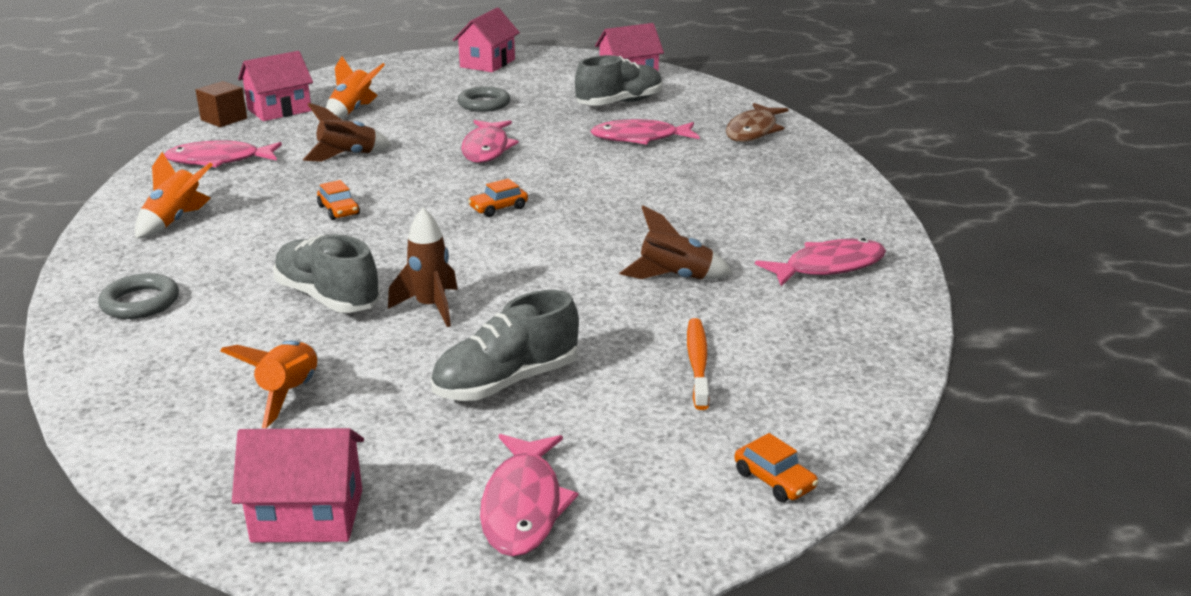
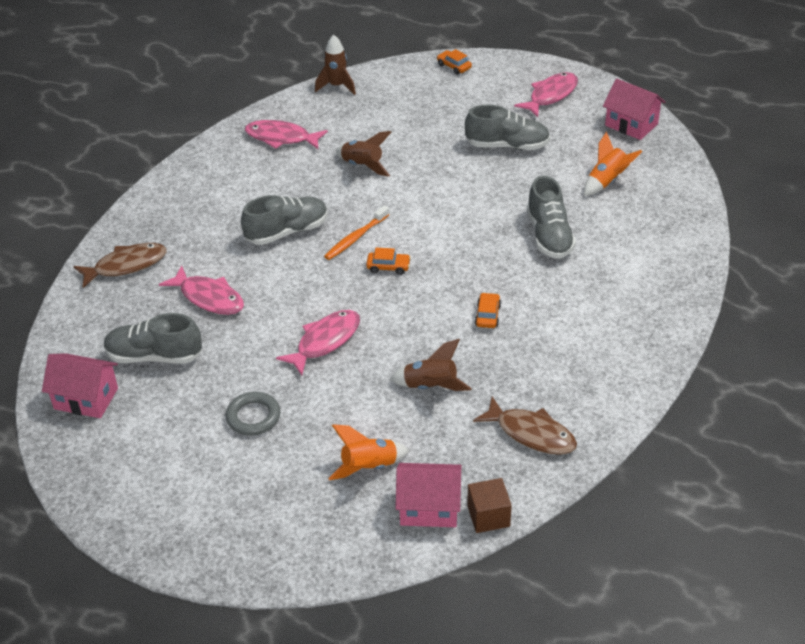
camera: 140 degrees left, 15 degrees up
(140, 302) = (654, 280): grey ring -> none
(175, 221) = (601, 358): orange rocket -> none
(219, 160) = (531, 433): pink fish -> brown fish
(431, 307) = (502, 203): brown rocket -> brown rocket (337, 86)
(487, 63) = (160, 506): pink house -> none
(653, 196) = (287, 232): none -> grey shoe
(697, 363) = (417, 118): orange toothbrush -> orange toothbrush (355, 238)
(774, 480) = (454, 66): orange car -> orange car turned 45 degrees counterclockwise

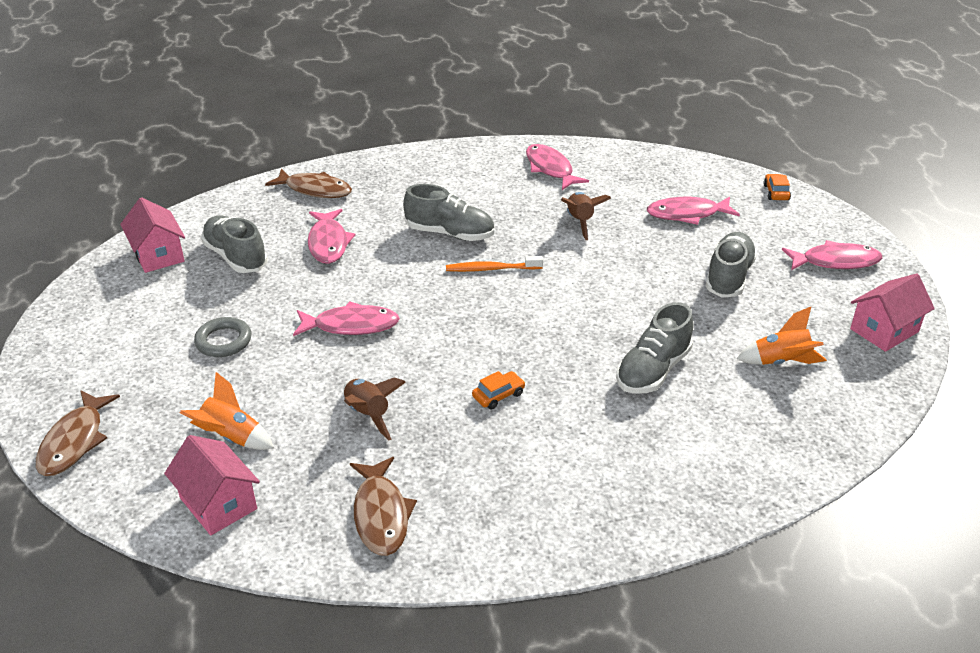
camera: 45 degrees right, 5 degrees down
(267, 556) = (75, 441): none -> brown fish
(337, 86) = (651, 156): brown rocket -> none
(388, 267) = (481, 305): orange car -> none
(422, 116) = (687, 214): none -> pink fish
(488, 516) = (245, 549): brown cube -> none
(507, 145) = (728, 277): grey shoe -> grey shoe turned 120 degrees counterclockwise
(631, 124) = (884, 330): pink house -> pink house turned 60 degrees clockwise

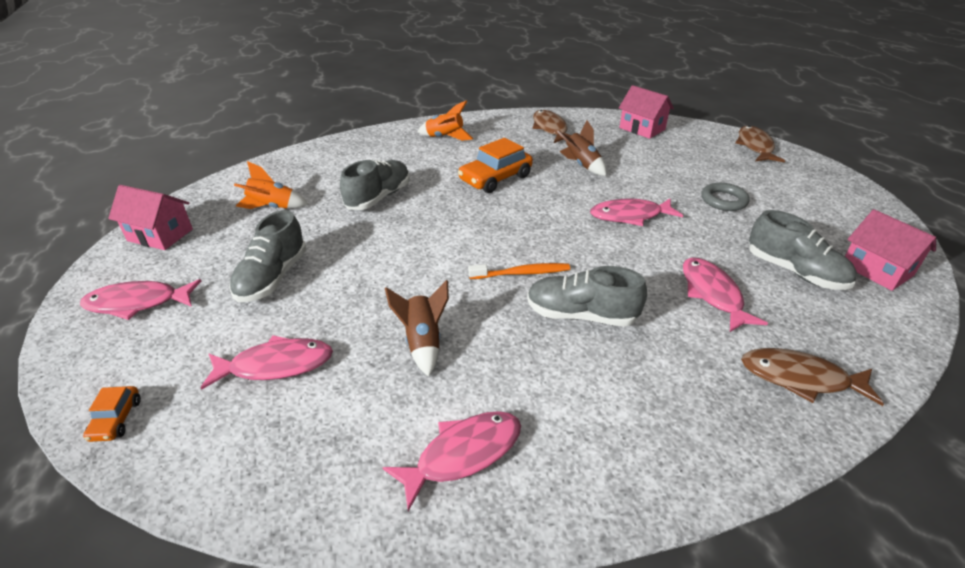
camera: 175 degrees right, 0 degrees up
(231, 437) = (661, 152): orange rocket -> orange rocket (445, 138)
(498, 395) = (495, 178): orange car -> orange car, size x1.99
(550, 169) = (463, 454): pink fish -> pink fish turned 90 degrees counterclockwise
(884, 330) = (160, 235): pink house -> pink house turned 60 degrees clockwise

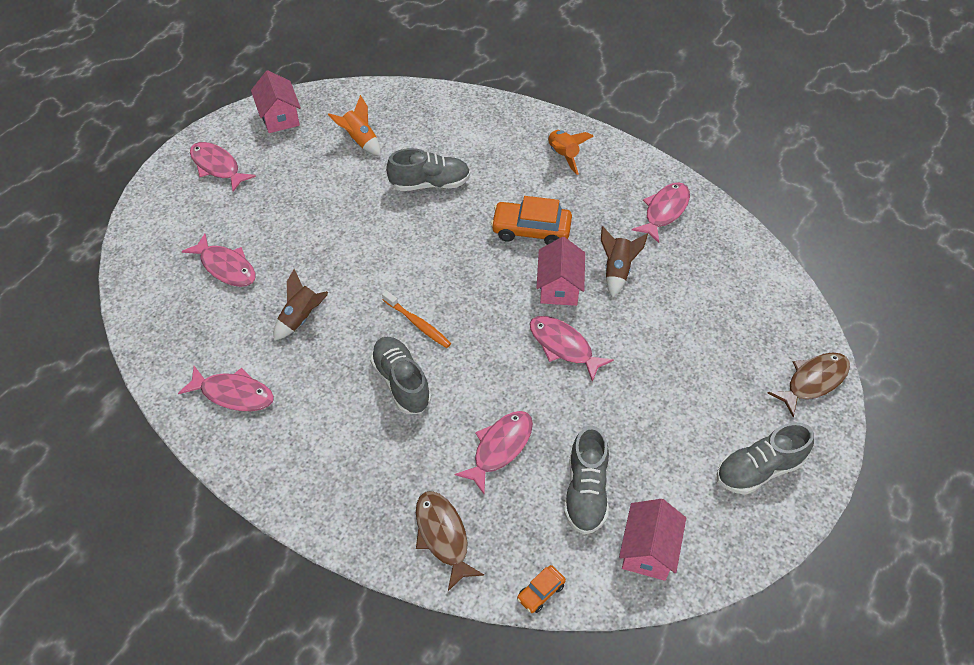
camera: 50 degrees right, 15 degrees up
(116, 419) = (141, 238): orange car -> orange car (540, 592)
(272, 277) = (292, 203): grey shoe -> grey shoe (759, 469)
(550, 129) = (664, 211): brown fish -> pink fish
(642, 129) = (747, 276): pink house -> pink house (559, 287)
(723, 200) = (662, 399): grey ring -> none

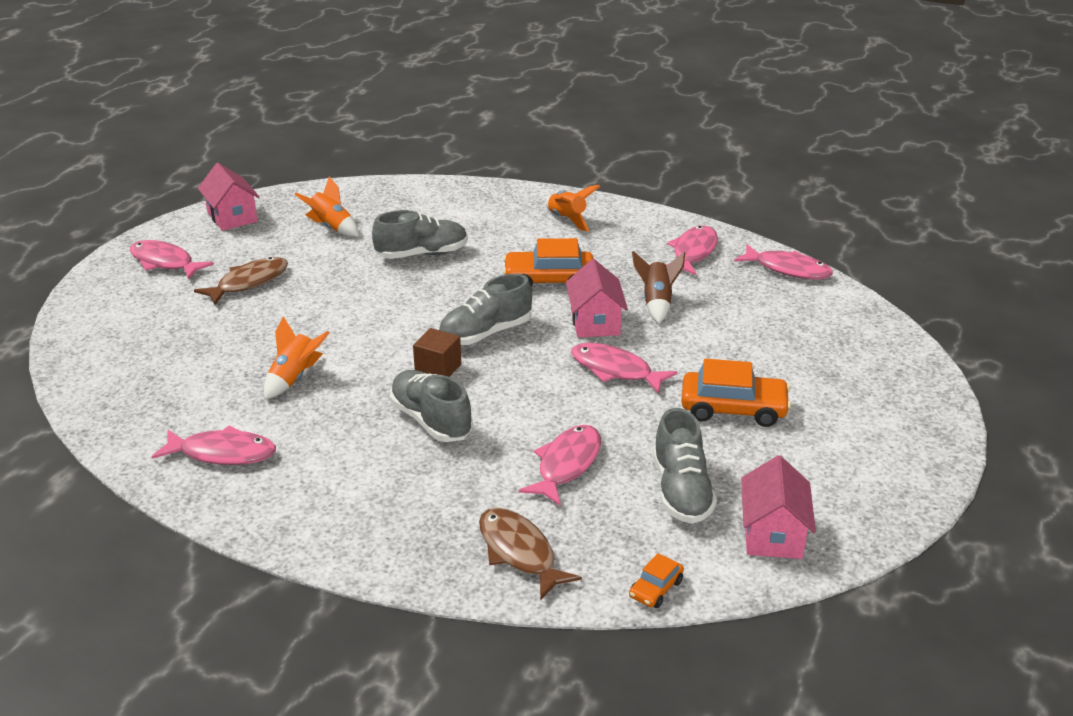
camera: 10 degrees left, 20 degrees down
(226, 267) = (191, 344): pink fish -> pink fish (788, 269)
(301, 318) = (294, 378): brown rocket -> orange rocket
(418, 324) = (438, 369): orange toothbrush -> brown cube
(651, 406) = (733, 409): none -> orange car
(759, 469) = (874, 448): grey shoe -> grey shoe (485, 333)
(813, 381) = (906, 369): brown fish -> brown fish (249, 282)

